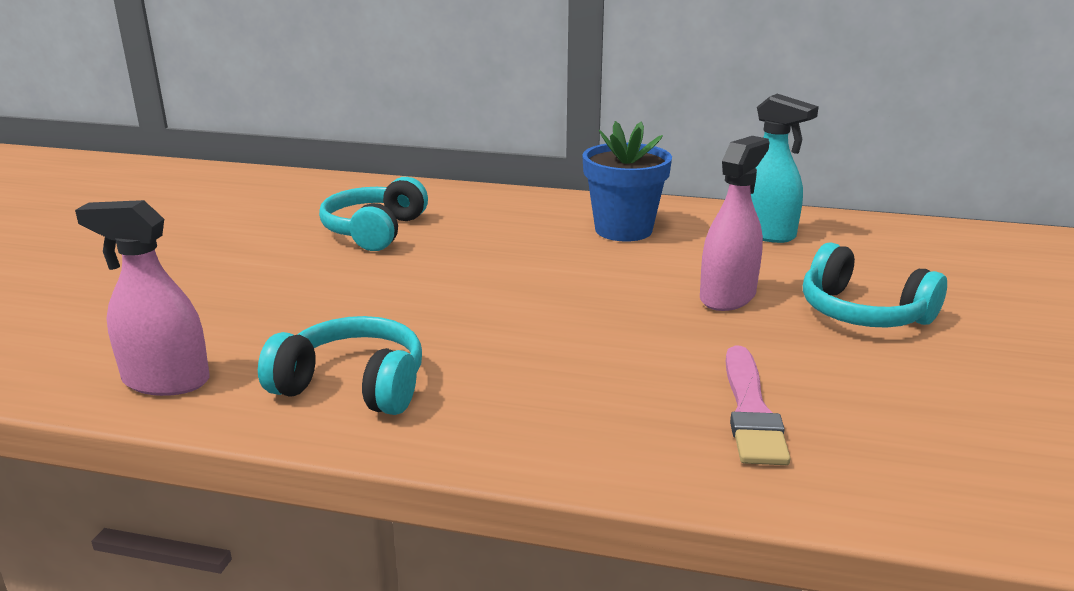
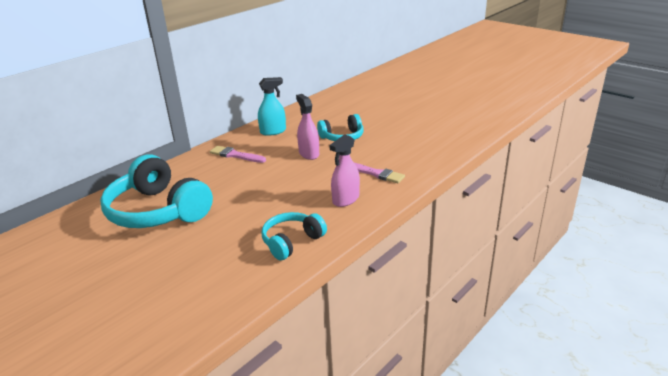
camera: 60 degrees left, 5 degrees up
(166, 381) = (242, 288): pink spray bottle -> pink spray bottle (345, 199)
(375, 231) = (158, 211): turquoise headphones -> turquoise headphones, size x1.83
(623, 230) = (236, 155): blue flower pot -> pink brush

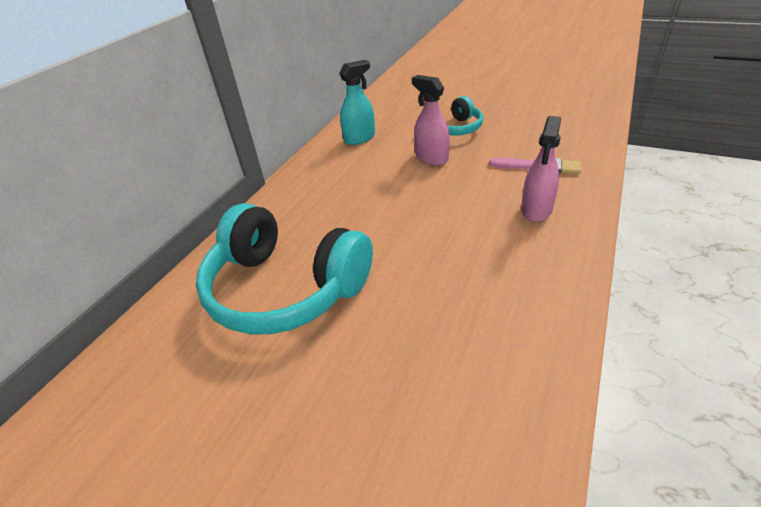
camera: 15 degrees left, 10 degrees up
(236, 155) = (336, 179): pink brush -> none
(292, 242) = (525, 291): turquoise headphones -> none

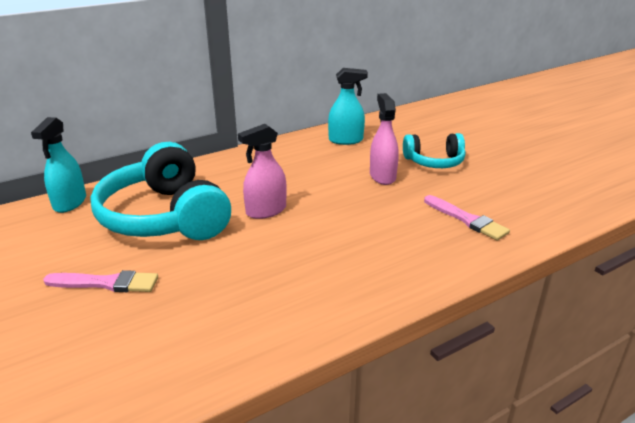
camera: 30 degrees right, 10 degrees down
(151, 328) = (70, 203): none -> turquoise spray bottle
(317, 394) = (106, 283): none -> pink brush
(536, 209) = (413, 249): pink spray bottle -> pink spray bottle (266, 211)

